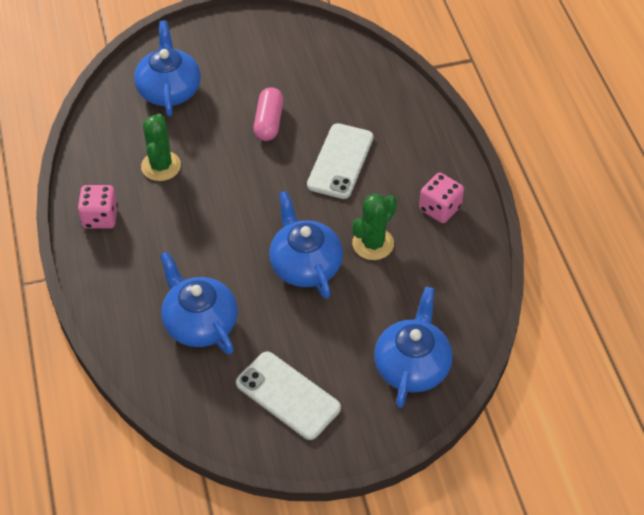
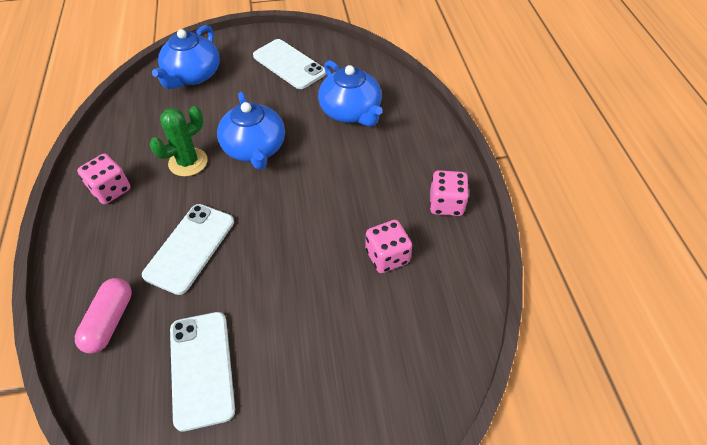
camera: 175 degrees left, 0 degrees up
(161, 166) = (387, 256): green cactus -> pink dice
(169, 90) = (379, 368): blue teapot -> none
(269, 122) = (258, 306): pink capsule -> pink capsule (109, 321)
(302, 81) = (201, 368): none -> white phone

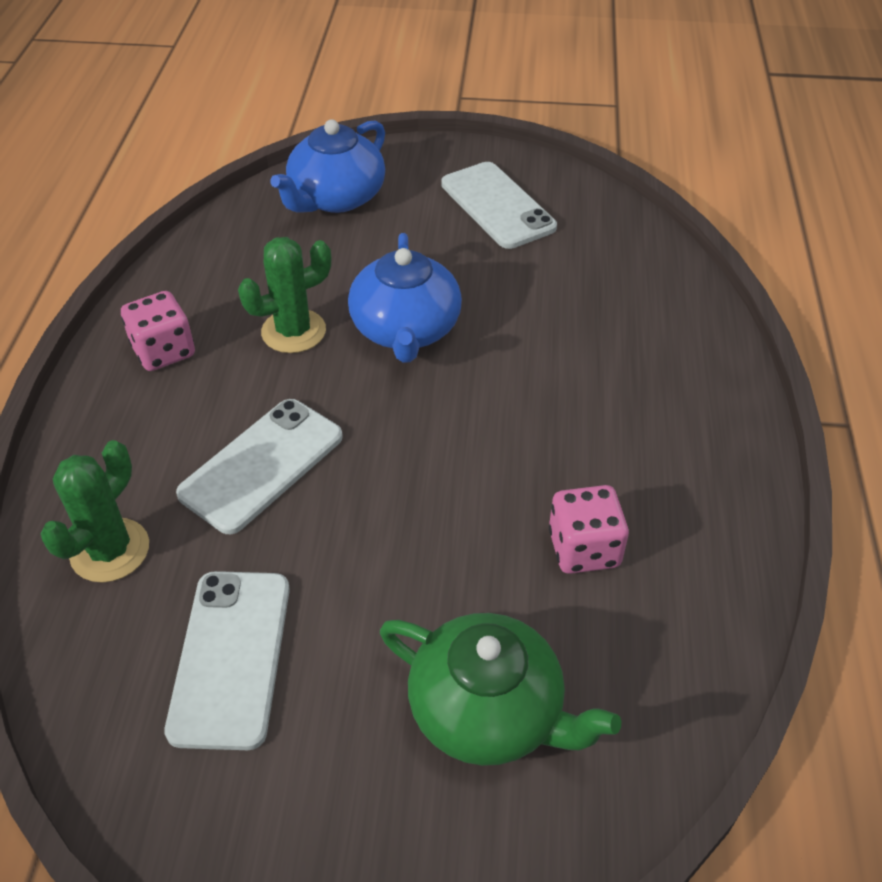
camera: 15 degrees right, 5 degrees down
(109, 321) = (110, 550): pink capsule -> green cactus
(351, 112) = (582, 299): blue teapot -> none
(358, 363) = (488, 711): none -> green teapot
(446, 204) = (712, 483): pink dice -> none

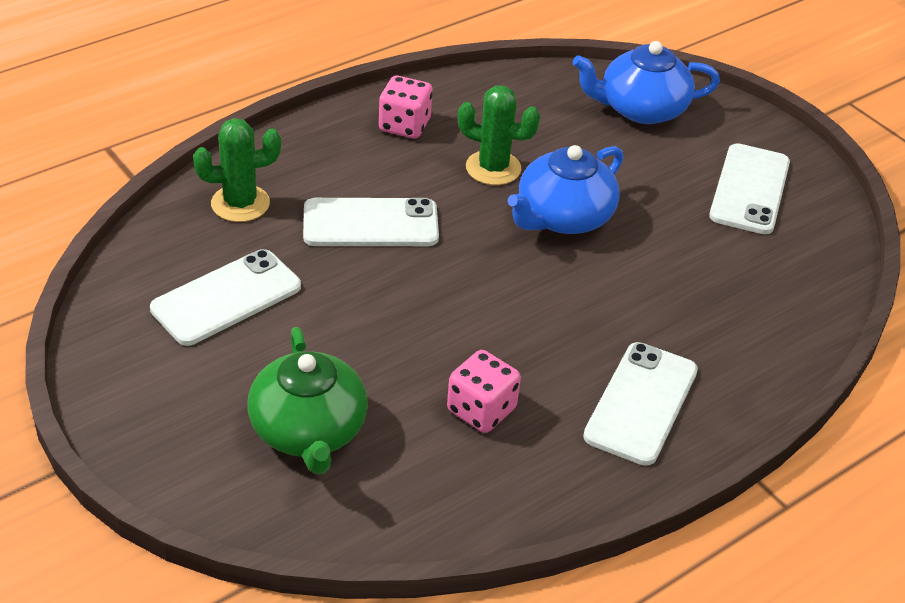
camera: 45 degrees right, 5 degrees down
(672, 433) = (641, 403): none -> white phone

